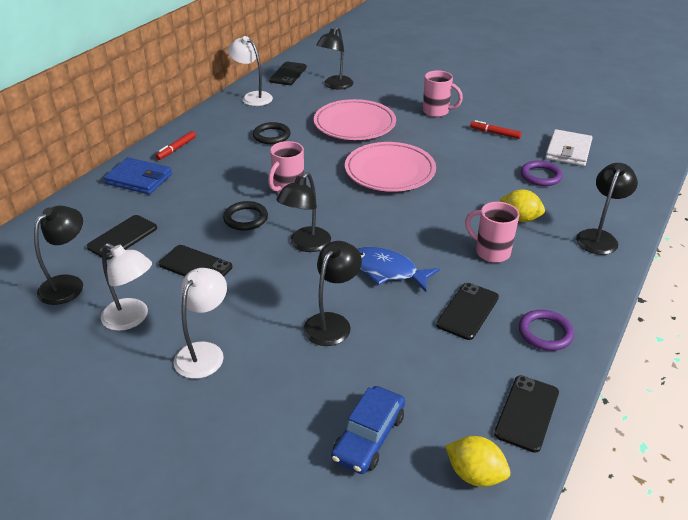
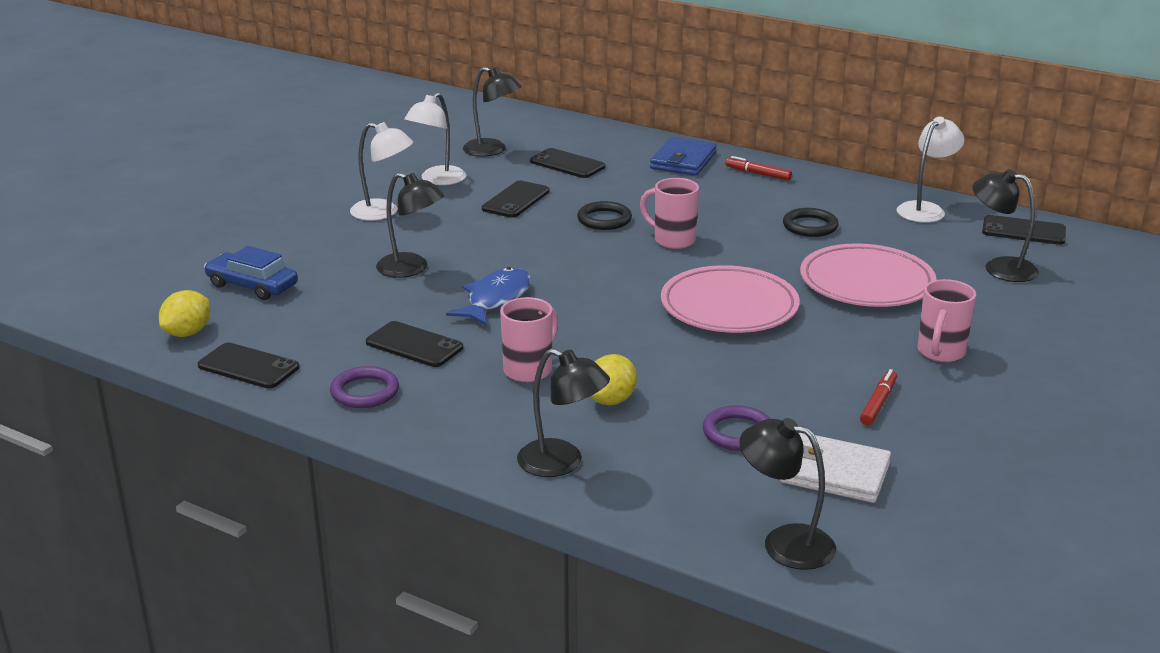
camera: 90 degrees right, 10 degrees down
(305, 245) = (550, 253): black lamp -> black lamp (784, 542)

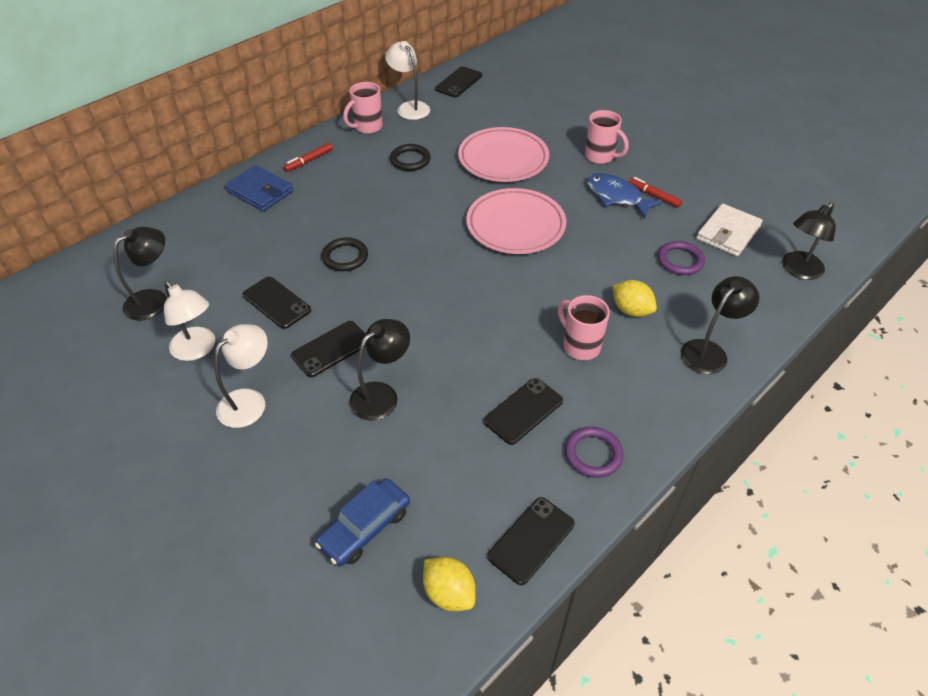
camera: 75 degrees left, 20 degrees up
(496, 299) = (461, 347): blue fish -> blue fish (616, 197)
(567, 164) = (221, 257): black phone -> black phone (331, 349)
(672, 240) = (401, 228): pink mug -> pink mug (367, 127)
(999, 268) = (503, 105): black lamp -> none

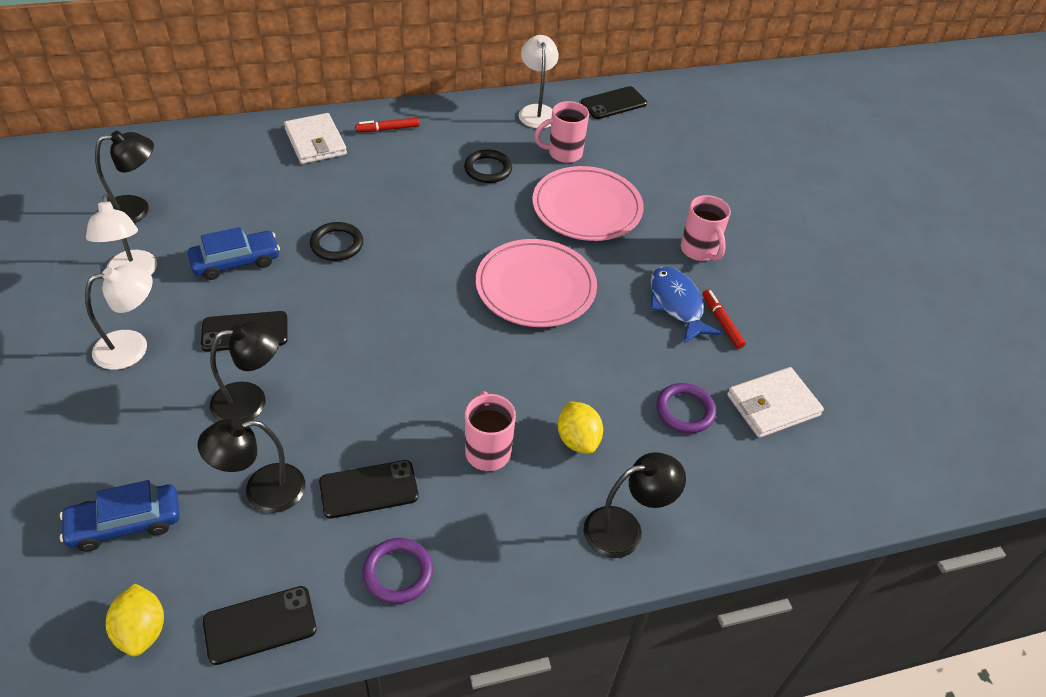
camera: 25 degrees right, 0 degrees up
(260, 191) = (315, 142): blue wallet -> white wallet
(276, 303) = (236, 262): black phone -> blue car
(367, 127) = (474, 116): pink mug -> pink mug (563, 153)
(798, 270) = (820, 490): black lamp -> black lamp (262, 491)

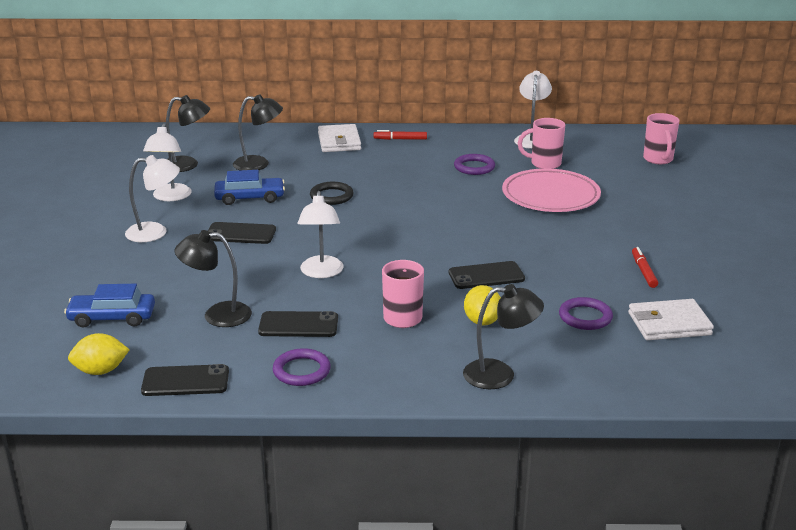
camera: 20 degrees right, 20 degrees down
(142, 630) = (100, 371): yellow lemon -> yellow lemon turned 75 degrees clockwise
(251, 401) = (229, 269): black lamp -> black lamp (259, 164)
(367, 387) = (321, 273): none -> white lamp
(488, 169) = (474, 167): black ring -> purple ring
(535, 287) = (485, 235): pink plate -> none
(613, 103) = (603, 139): black phone -> black phone (486, 276)
(677, 304) = (606, 257): blue fish -> none
(699, 251) = (642, 229): pink mug -> pink mug (658, 160)

